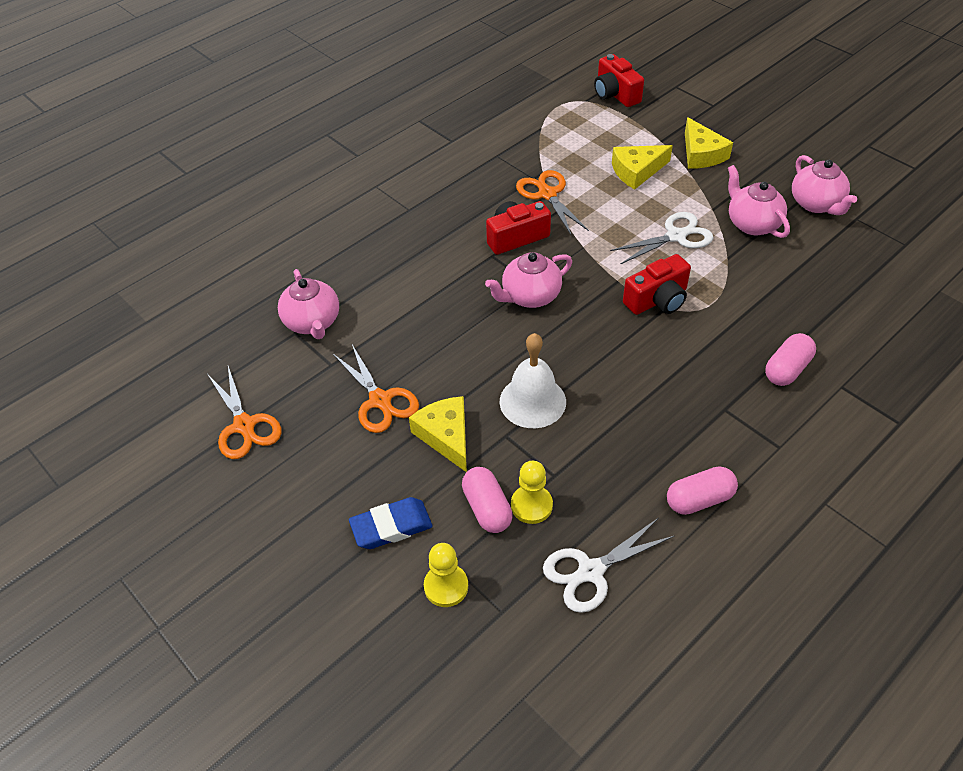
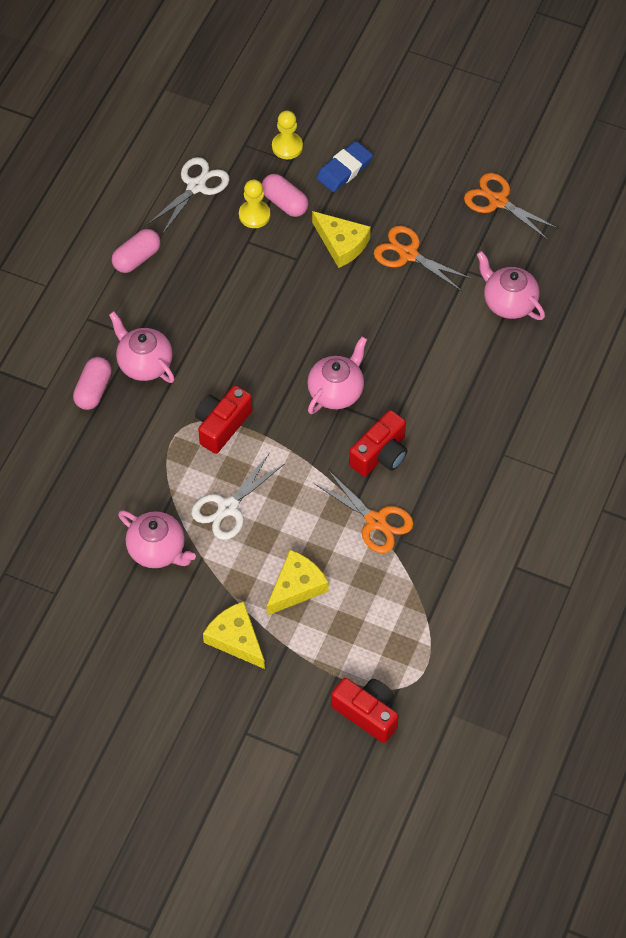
camera: 155 degrees right, 10 degrees up
(532, 401) = (289, 293): white bell -> none
(816, 204) = (98, 601): pink teapot -> pink teapot (144, 363)

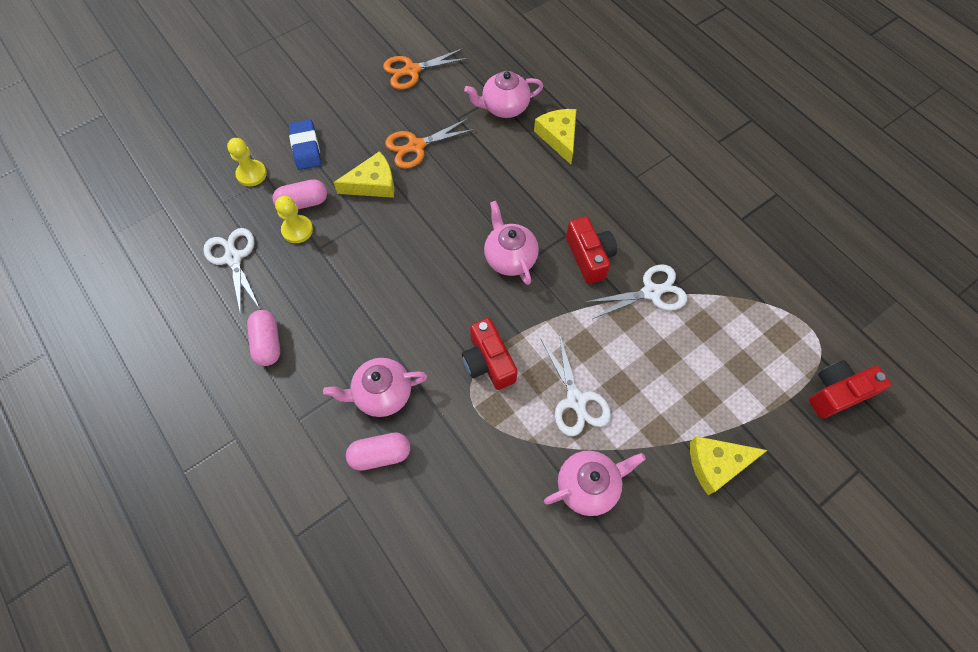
camera: 60 degrees left, 5 degrees up
(93, 390) = (380, 454): pink capsule -> pink capsule turned 60 degrees counterclockwise
(296, 587) = (686, 385): yellow cheese -> yellow cheese (559, 137)
(375, 521) = (651, 292): orange scissors -> white scissors

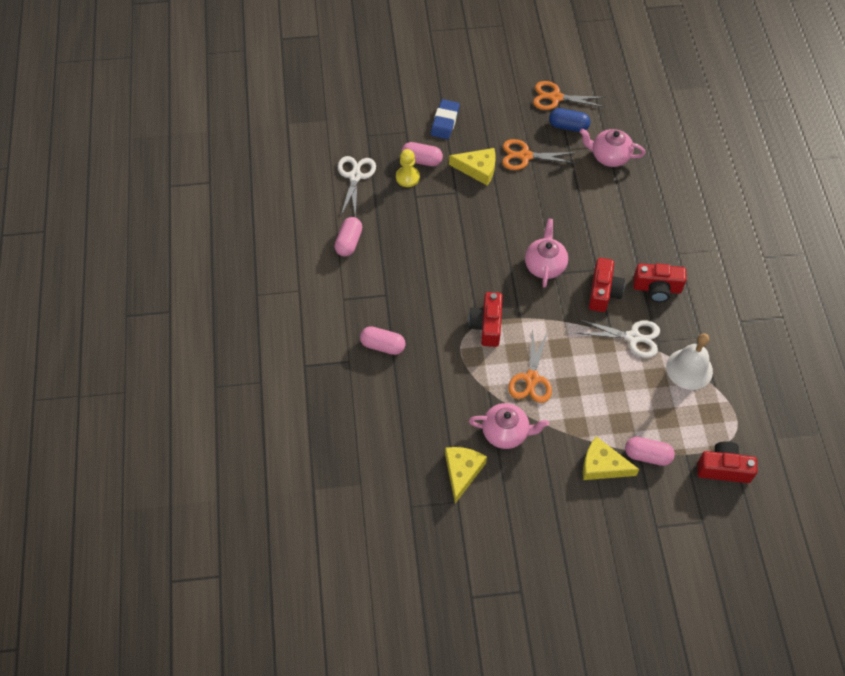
camera: 30 degrees right, 5 degrees down
(251, 174) = (397, 124): yellow pawn -> none
(382, 394) = (404, 310): pink teapot -> none
(443, 94) = (568, 126): none -> blue capsule
(559, 137) = (637, 197): yellow cheese -> yellow cheese (462, 472)
(576, 400) = (531, 378): white scissors -> orange scissors
(640, 225) = (657, 288): none -> red camera
(729, 297) = (689, 369): none -> white bell
(754, 423) = (647, 455): none -> pink capsule

